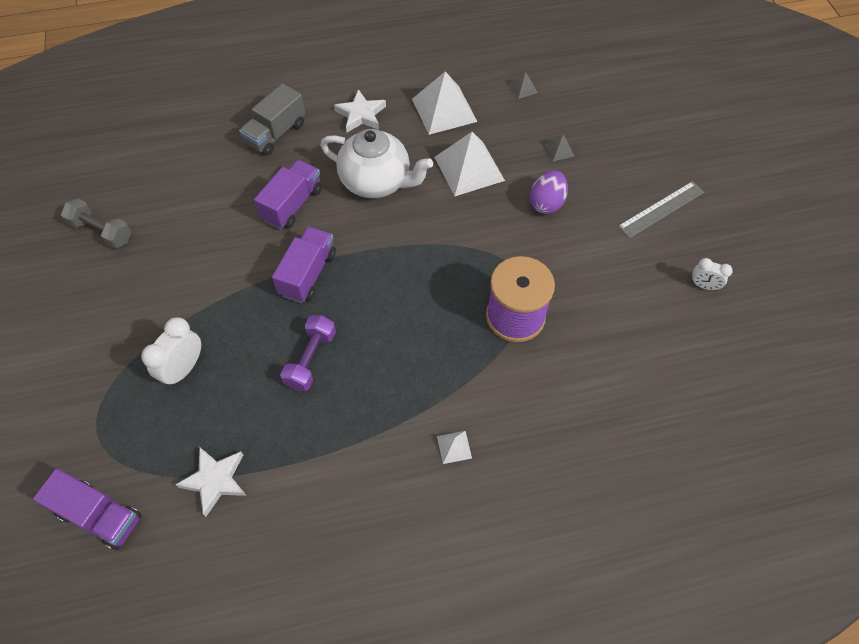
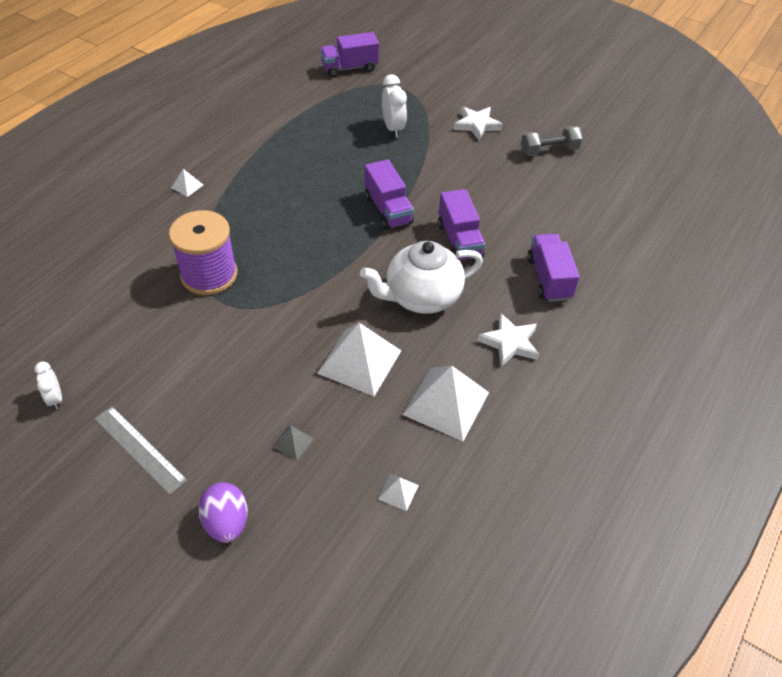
camera: 135 degrees right, 10 degrees down
(215, 480) = (310, 104): white star -> white star (477, 125)
(276, 133) = (549, 278): grey truck -> purple truck
(311, 359) = (325, 172): purple dumbbell -> none
(523, 88) = (398, 492): grey pyramid -> white pyramid
(546, 203) = (259, 378): purple egg -> purple egg (227, 522)
(661, 209) = (139, 449): grey ruler -> grey ruler turned 60 degrees counterclockwise
(703, 286) = (55, 398): white clock -> white clock turned 90 degrees counterclockwise

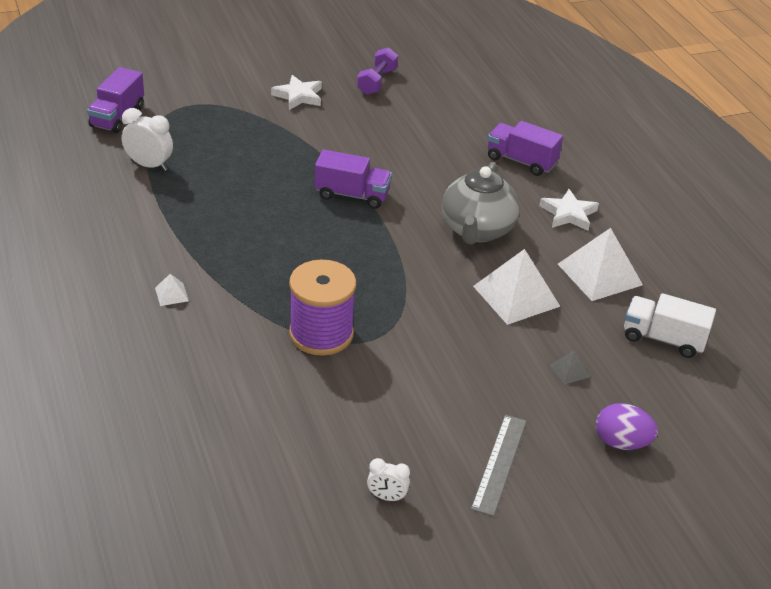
camera: 55 degrees left, 10 degrees down
(139, 449) = (499, 464): grey ruler -> grey ruler turned 60 degrees counterclockwise
(393, 128) = (245, 138): white clock -> white clock (149, 165)
(398, 492) = (663, 339): white pyramid -> white truck
(421, 297) = (477, 230): white teapot -> grey teapot
(459, 240) = (432, 179): purple truck -> none
(549, 150) = (377, 81): grey dumbbell -> purple dumbbell

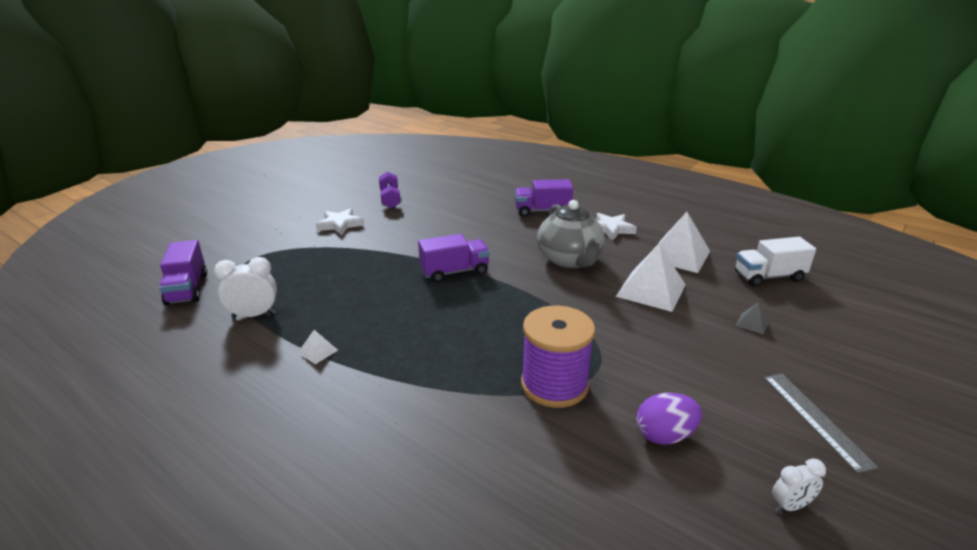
camera: 30 degrees left, 10 degrees down
(171, 294) = (383, 416): white pyramid -> white pyramid (318, 351)
(621, 442) = (853, 356): purple egg -> purple egg (664, 435)

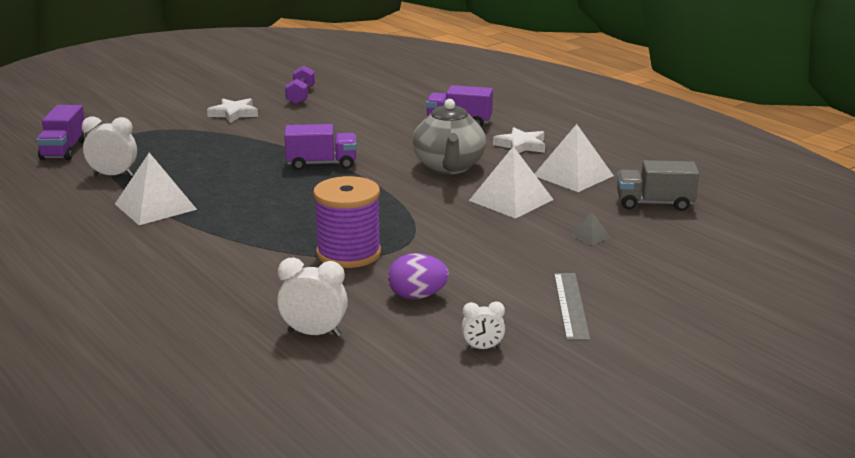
camera: 15 degrees right, 5 degrees down
(318, 351) = (155, 206): white pyramid -> white pyramid, size x2.27
(600, 523) = (314, 333): none -> white clock
(769, 277) = (654, 203): white truck -> grey truck

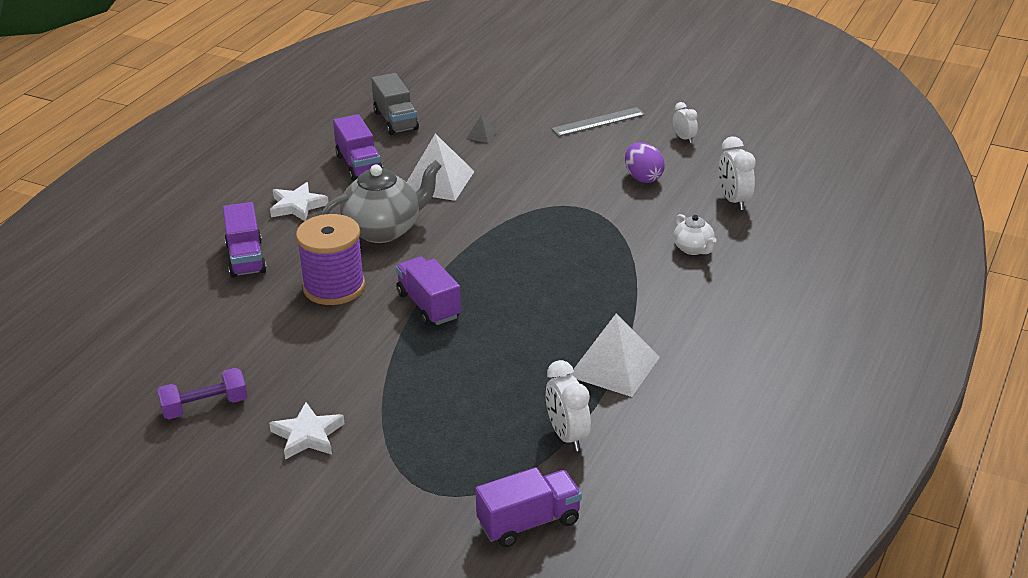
camera: 115 degrees left, 10 degrees up
(257, 283) = (693, 249): none -> white teapot
(348, 253) = (606, 225): purple spool -> purple spool (334, 287)
(573, 175) = (359, 165): white pyramid -> purple truck

